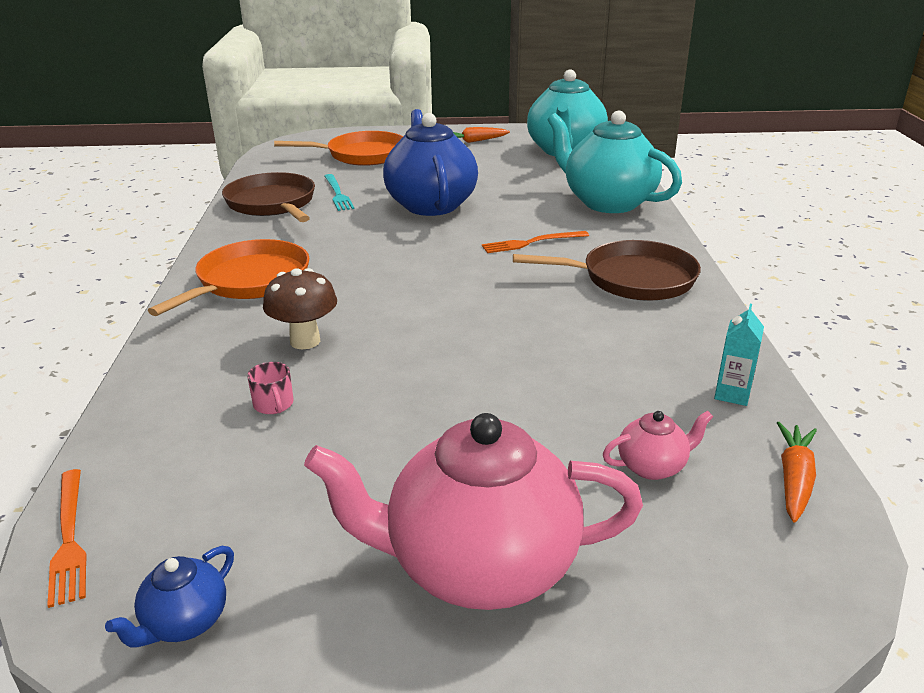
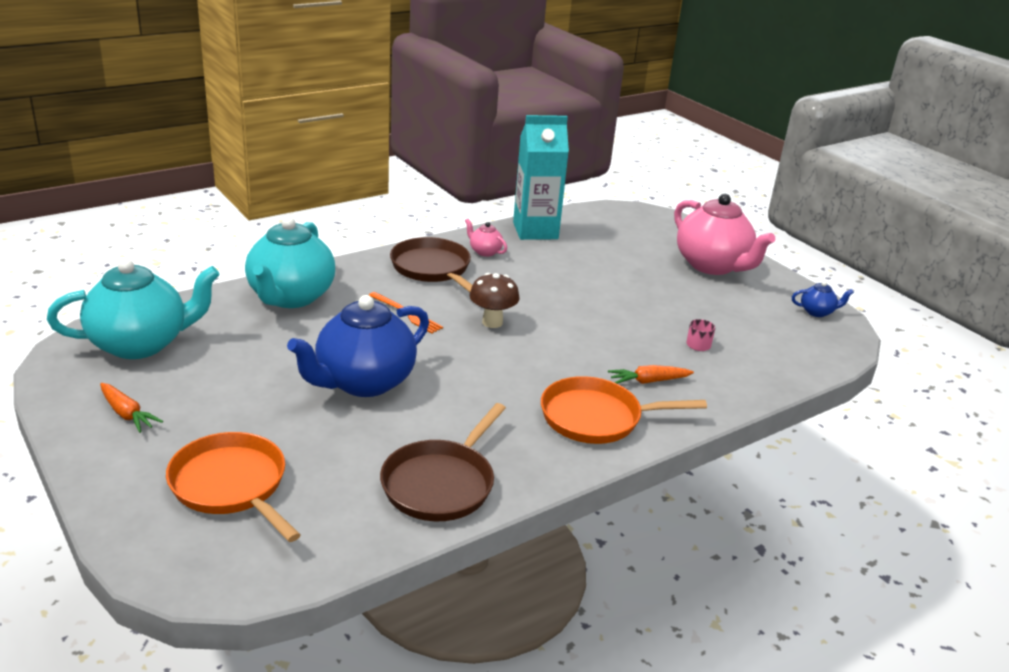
camera: 125 degrees left, 0 degrees up
(69, 538) = (836, 357): orange fork -> none
(305, 341) = (636, 359): brown mushroom -> brown mushroom (492, 322)
(338, 194) = (379, 450): turquoise fork -> none
(653, 466) = (612, 242): pink teapot -> pink teapot (484, 252)
(732, 394) = (535, 231): turquoise carton -> turquoise carton, size x2.41
(794, 479) = (583, 216): orange carrot -> orange carrot (648, 381)

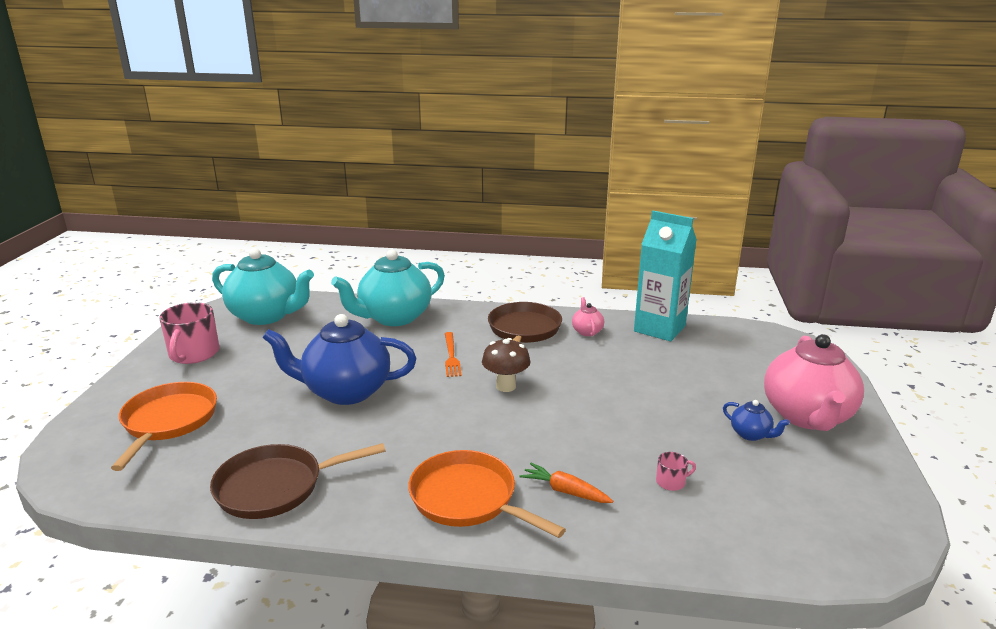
camera: 45 degrees right, 5 degrees down
(127, 414) = (193, 354): orange carrot -> pink mug
(817, 312) = (877, 510): blue teapot -> blue teapot (751, 434)

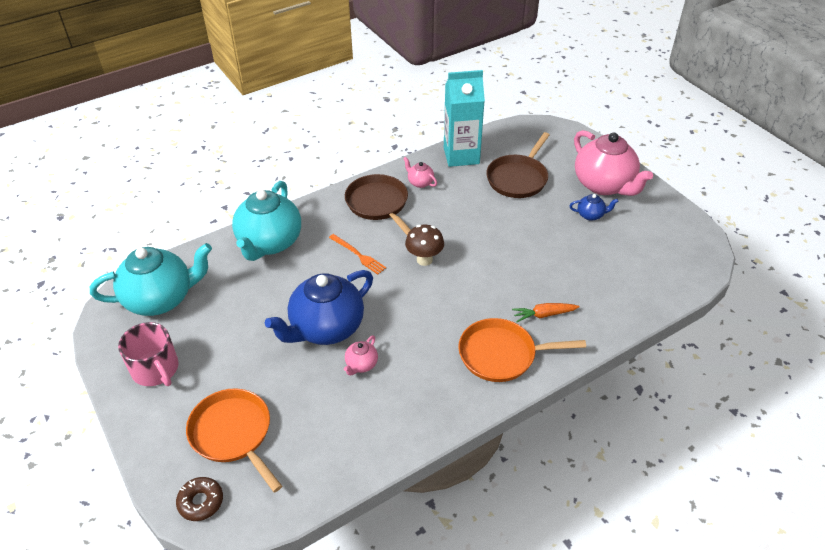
camera: 40 degrees left, 20 degrees up
(76, 451) = (201, 502): none -> brown donut
(275, 487) = (383, 425): brown pan -> brown pan (518, 178)
(330, 432) = (361, 365): none -> pink teapot
(671, 482) = (586, 273): pink mug -> none

